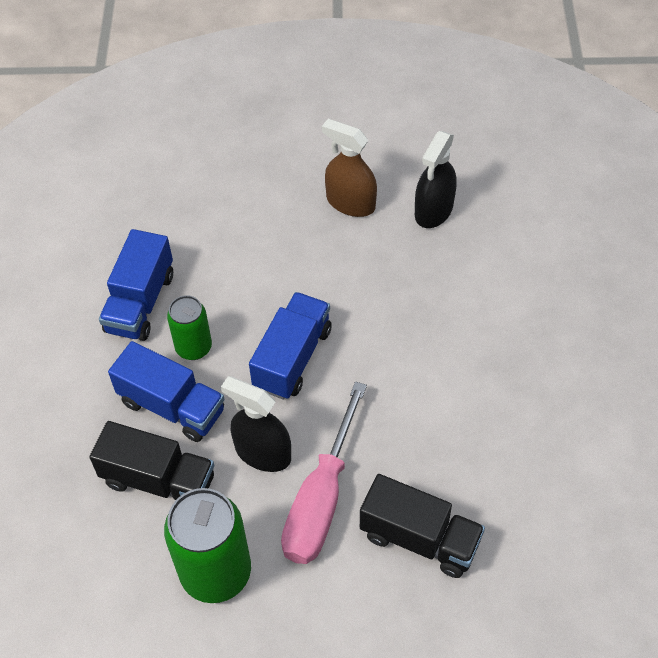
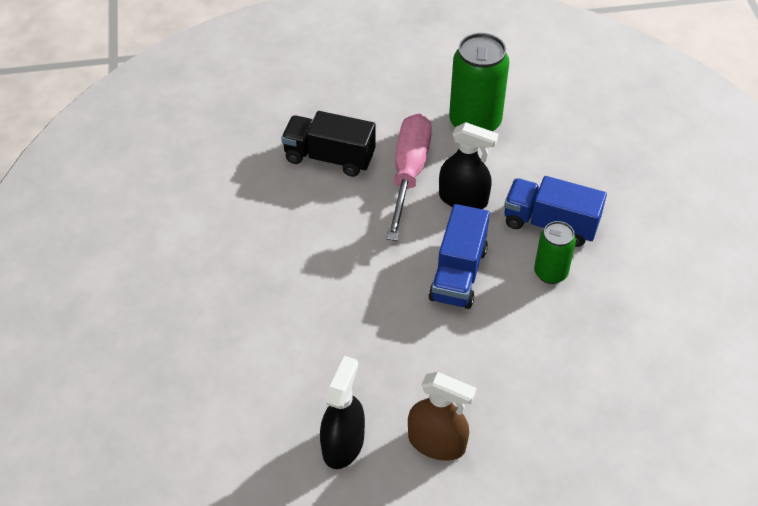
camera: 170 degrees right, 5 degrees down
(140, 302) = (617, 307): blue truck -> none
(158, 480) = (539, 172): black truck -> none

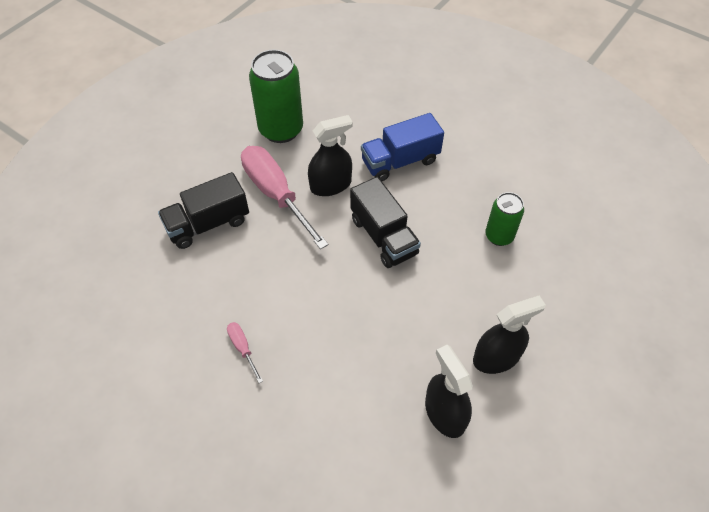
camera: 45 degrees left, 5 degrees up
(251, 269) = (243, 348): none -> pink screwdriver
(436, 442) = (496, 357): brown spray bottle -> black spray bottle
(458, 274) = (383, 236): blue truck -> black truck
(550, 273) = (435, 192): green can -> green can (499, 236)

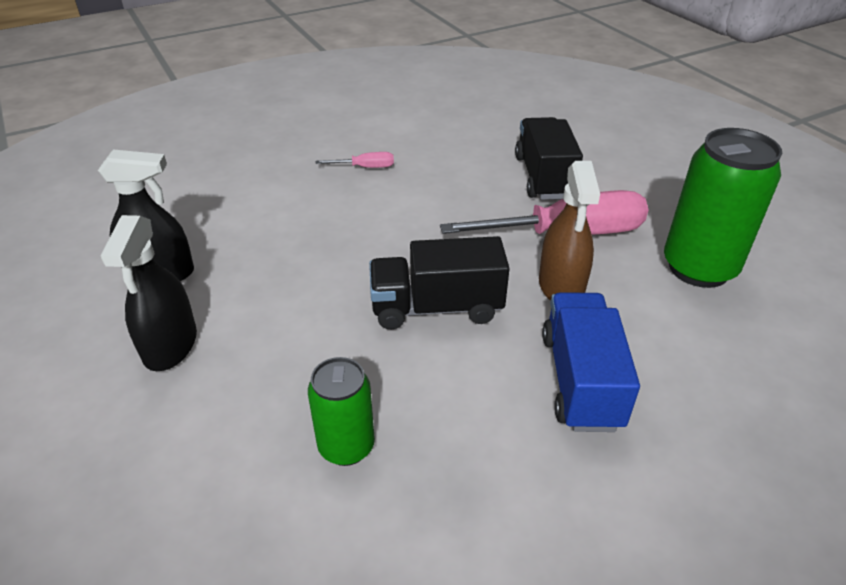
camera: 115 degrees right, 15 degrees down
(330, 185) = (561, 286): black spray bottle -> brown spray bottle

